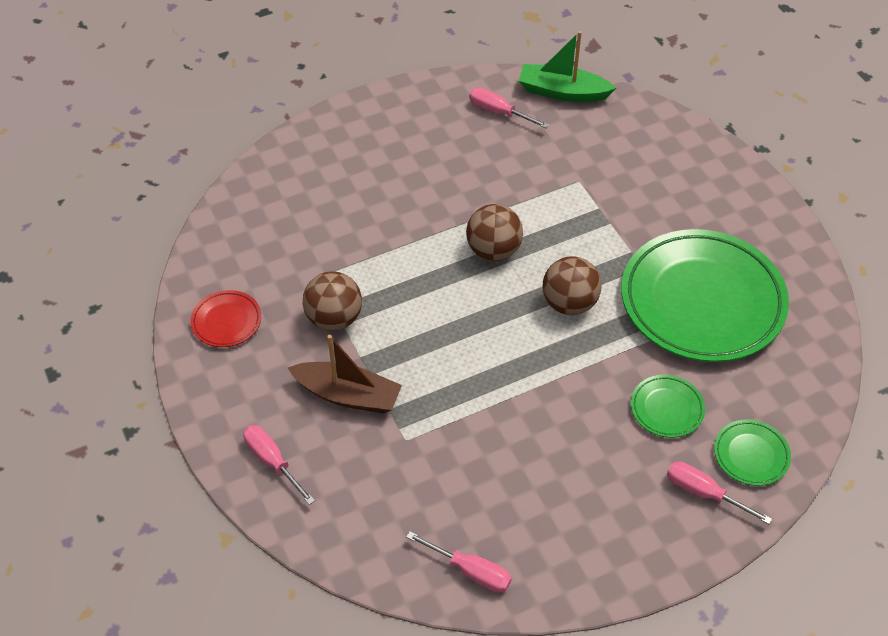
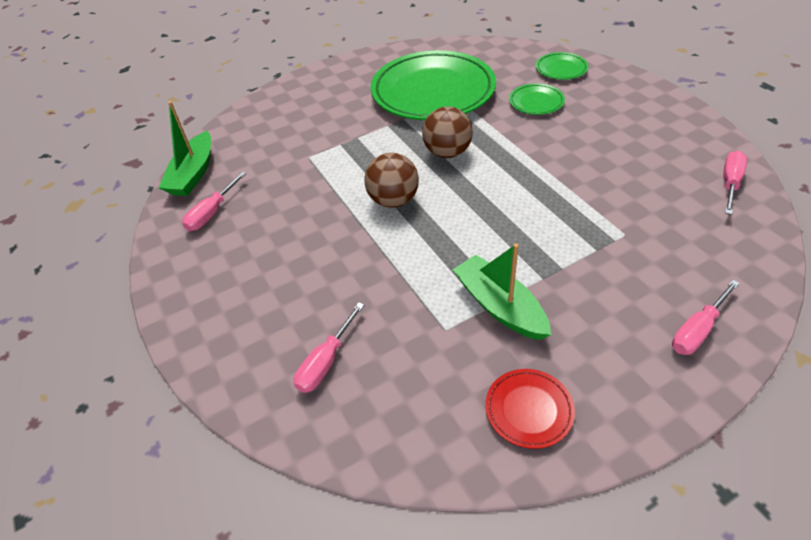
camera: 90 degrees left, 5 degrees down
(334, 318) = (499, 306): brown ball -> green boat
(348, 395) = (592, 281): brown boat -> none
(704, 493) = (600, 85): pink screwdriver -> pink screwdriver (326, 361)

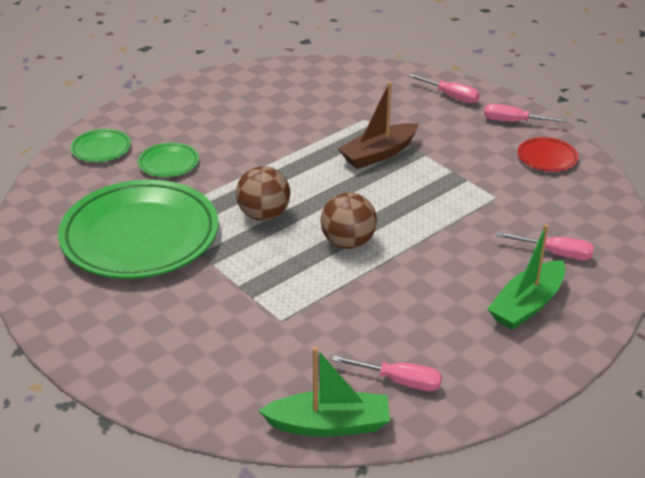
camera: 105 degrees left, 10 degrees down
(499, 306) = (462, 173): green boat -> green boat (527, 305)
(546, 238) = (378, 154): none -> brown boat
(730, 183) = (292, 73): pink screwdriver -> pink screwdriver (513, 122)

